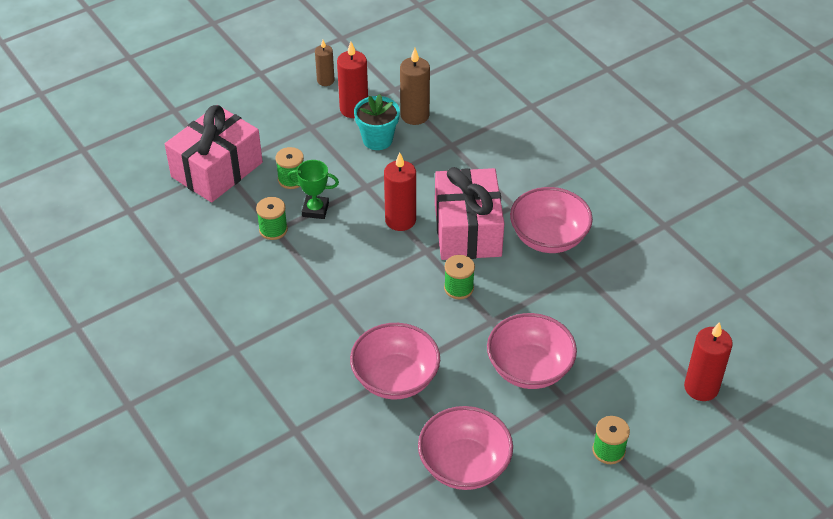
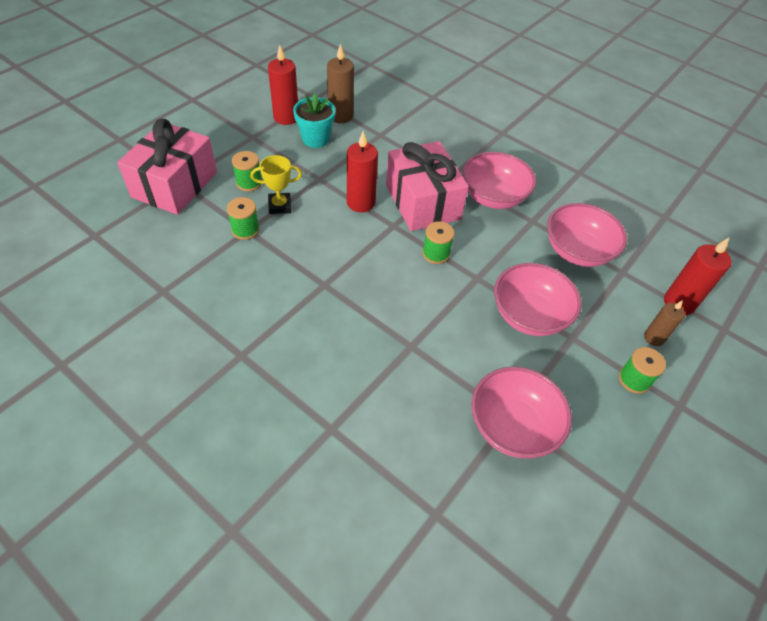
camera: 20 degrees left, 5 degrees up
(315, 209) = (280, 206): green trophy -> yellow trophy
(325, 80) = (253, 98): brown candle -> brown candle (653, 338)
(395, 378) = (411, 351): pink bowl -> pink bowl (577, 251)

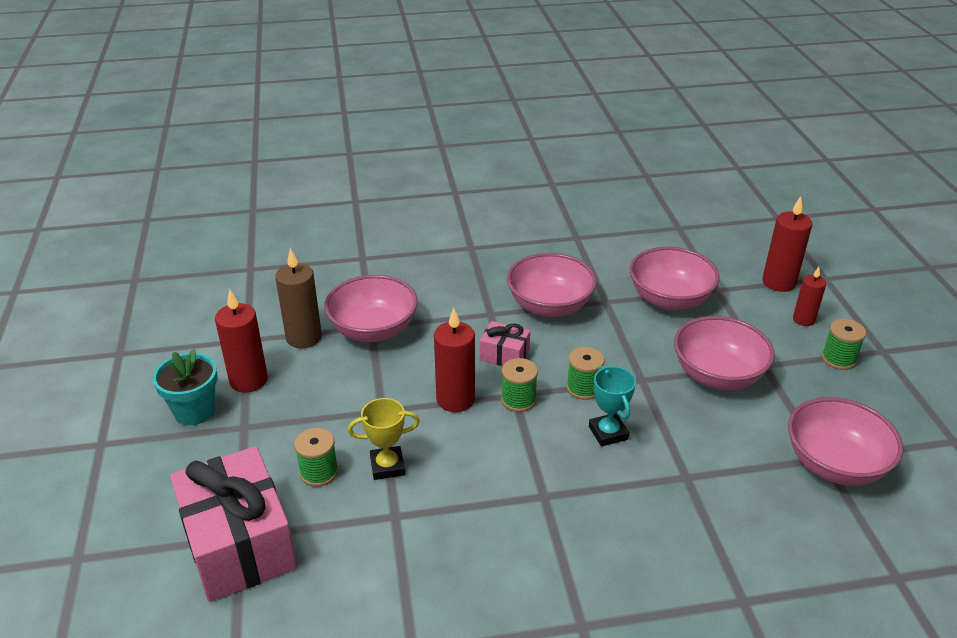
camera: 45 degrees left, 15 degrees down
(245, 230) = (393, 517): green spool -> green spool (518, 400)
(280, 206) = (387, 466): yellow trophy -> yellow trophy turned 45 degrees clockwise
(315, 139) = (316, 377): turquoise flower pot -> turquoise flower pot (194, 411)
(378, 137) = (373, 330): none -> pink bowl
(408, 286) = (608, 433): none -> turquoise trophy
(423, 202) = (504, 355): pink gift -> pink gift, size x0.47
(653, 338) = (803, 320): brown candle -> red candle

